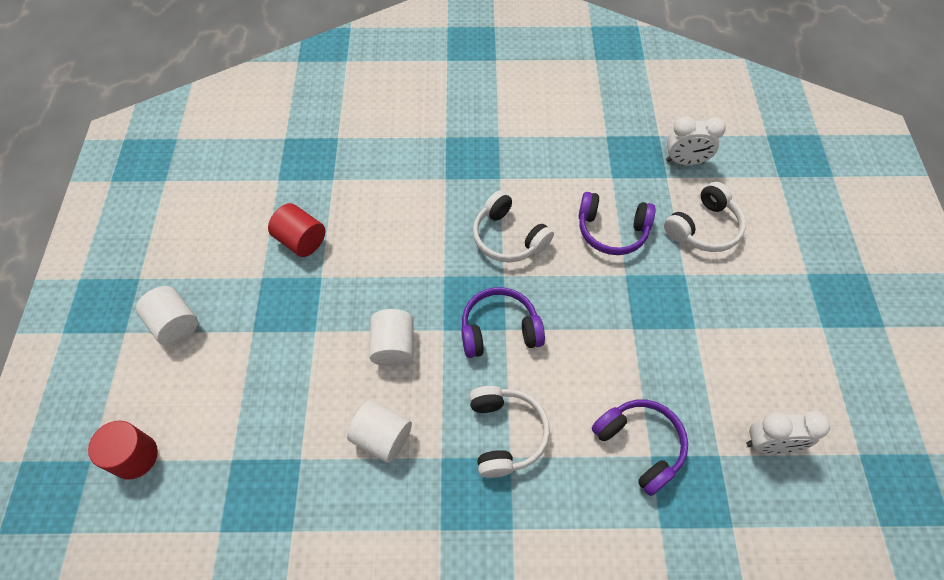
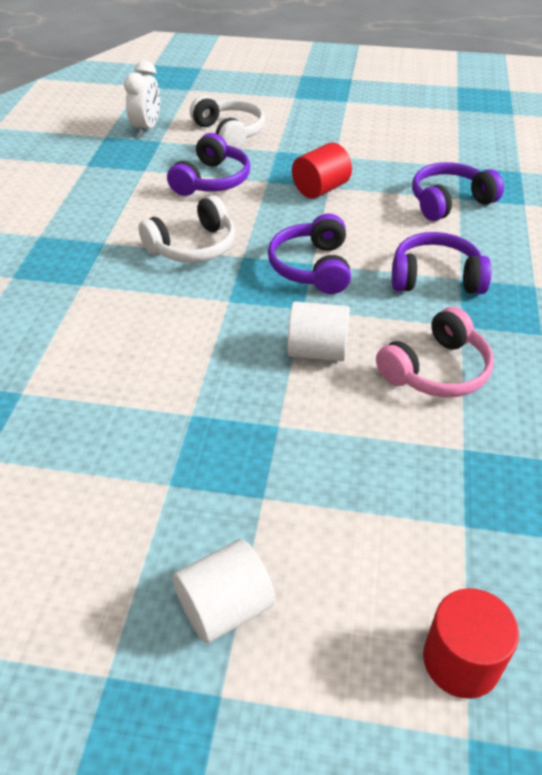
camera: 80 degrees left, 15 degrees down
(301, 240) = (119, 434): red cylinder -> red cylinder (320, 189)
(382, 437) = (436, 370): white cylinder -> pink headphones
(505, 434) = (435, 278): white headphones -> purple headphones
(769, 444) = (449, 142): white clock -> none

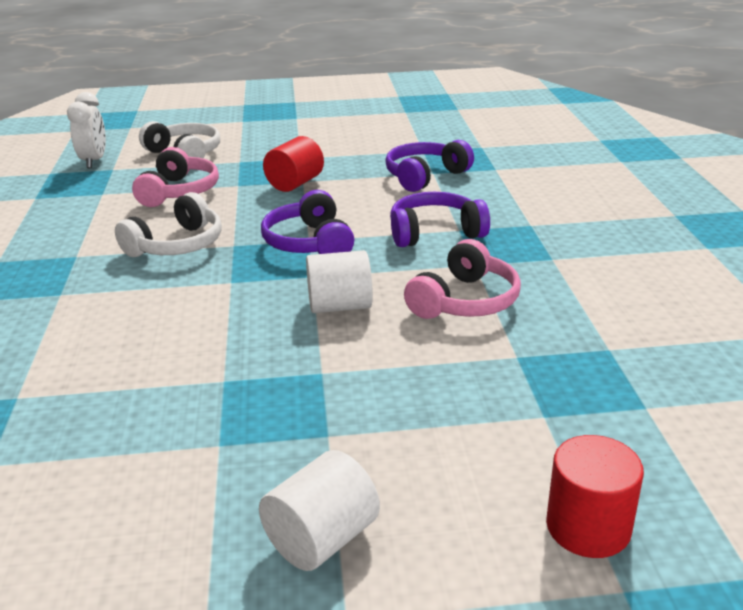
camera: 15 degrees left, 15 degrees down
(212, 180) = (179, 192): purple headphones -> pink headphones

